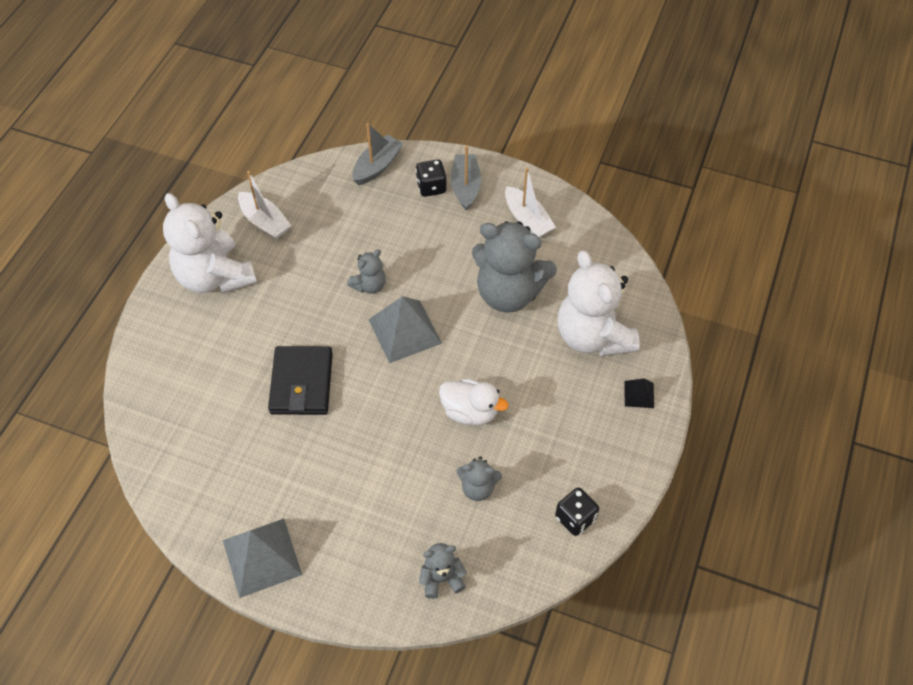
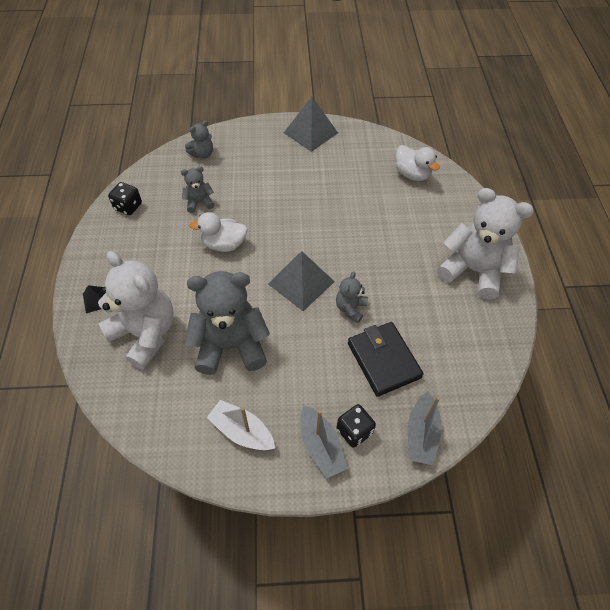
camera: 155 degrees right, 0 degrees up
(177, 424) = (412, 174): none -> white duck
(264, 222) = (475, 331): white boat -> none
(302, 383) = (352, 222): black wallet -> black wallet (383, 360)

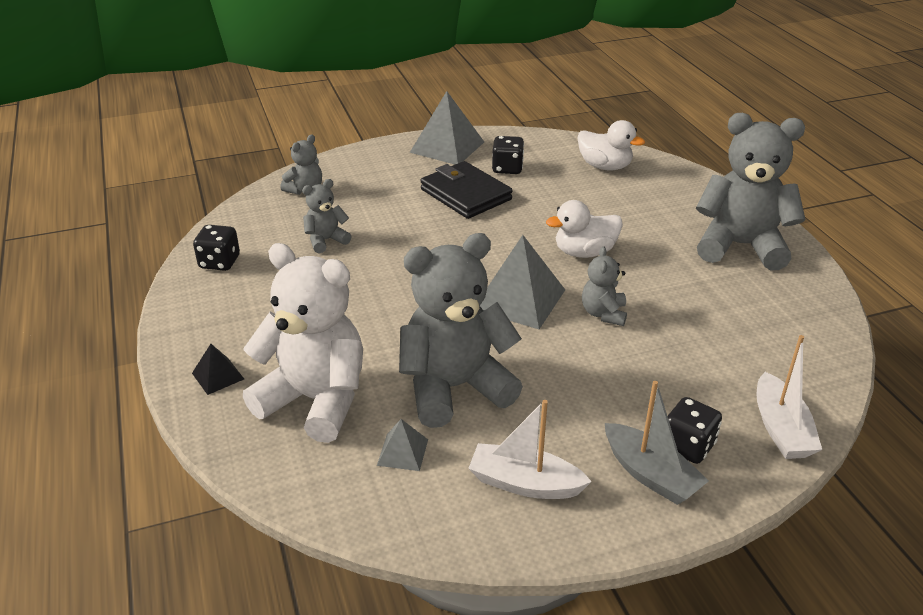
camera: 15 degrees left, 20 degrees down
(180, 387) = (402, 452): none -> grey pyramid
(224, 244) = (386, 278): white duck -> white duck (584, 252)
(343, 162) = (507, 168): none -> black dice
(383, 360) = (681, 360): black wallet -> black wallet (465, 194)
(421, 434) = (780, 429): grey boat -> white boat
(473, 270) = (740, 246): white teddy bear -> grey teddy bear

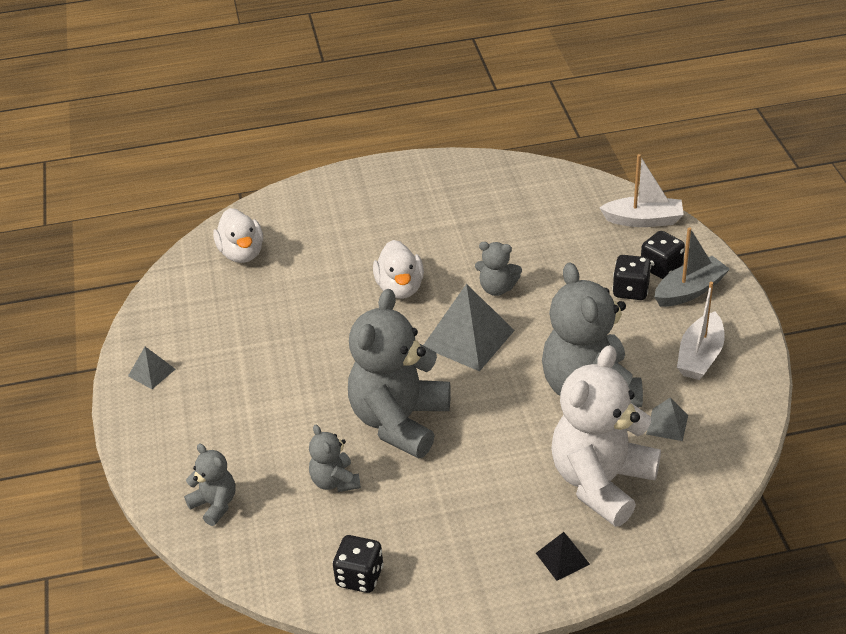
camera: 80 degrees left, 5 degrees up
(447, 147) = (151, 372): grey pyramid -> grey pyramid, size x0.50
(465, 194) = (268, 363): black wallet -> none
(507, 168) = (221, 326): black dice -> black dice (630, 290)
(605, 166) = (242, 253): white duck -> white duck turned 120 degrees clockwise
(740, 246) = (410, 192): grey teddy bear -> grey teddy bear (399, 421)

